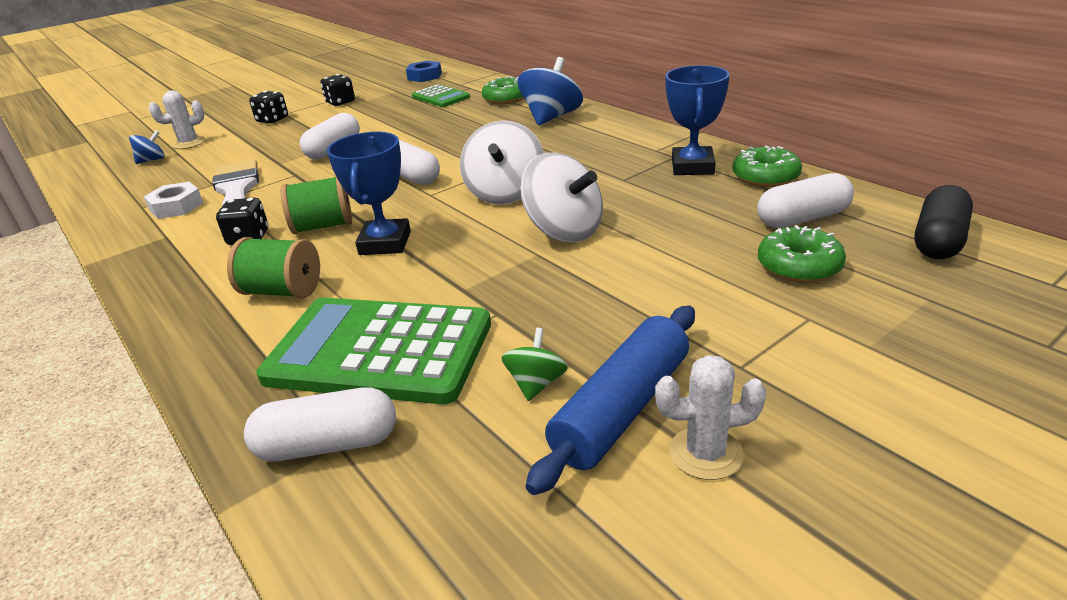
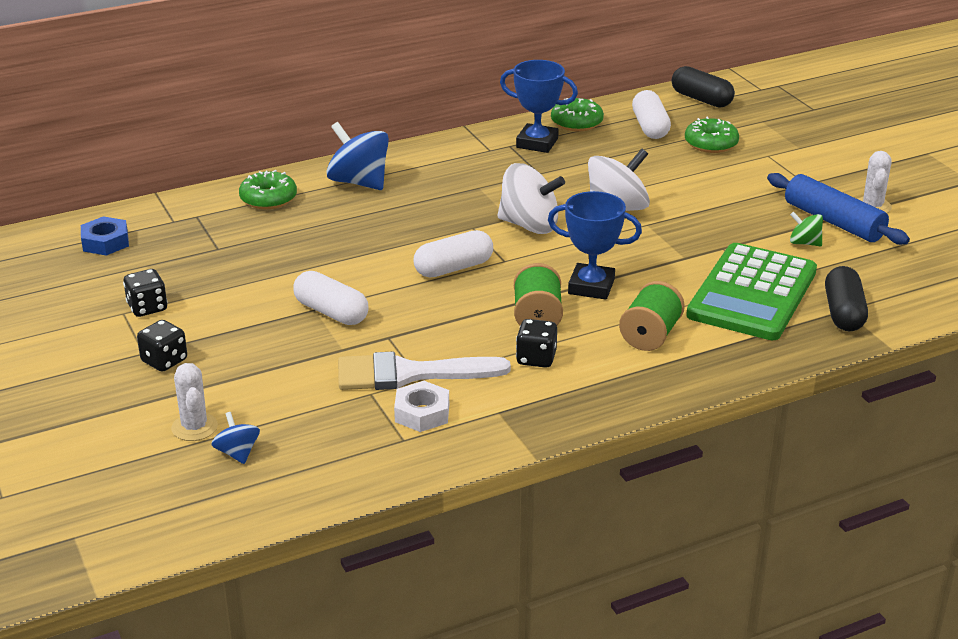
camera: 80 degrees left, 0 degrees up
(328, 445) = (843, 313): white capsule -> black capsule
(440, 97) = (213, 237): green calculator -> none

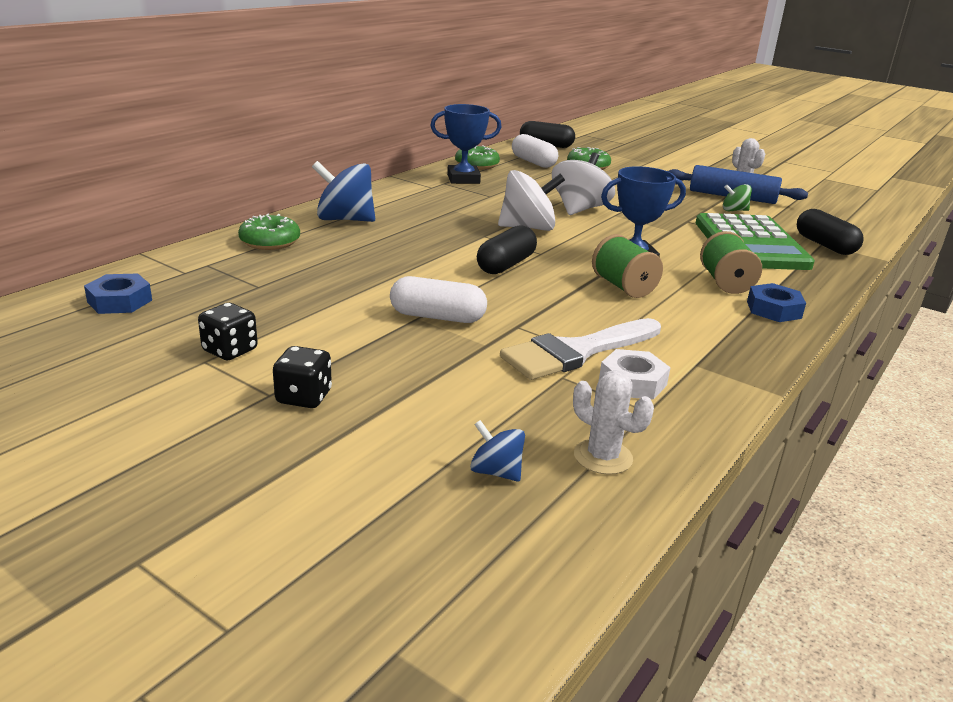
camera: 30 degrees left, 5 degrees down
(194, 427) = (414, 457): white cactus -> white cactus (603, 457)
(453, 268) = (506, 265): white capsule -> black capsule
(536, 358) = (666, 316): black dice -> none
(656, 376) = (773, 309): none -> blue nut

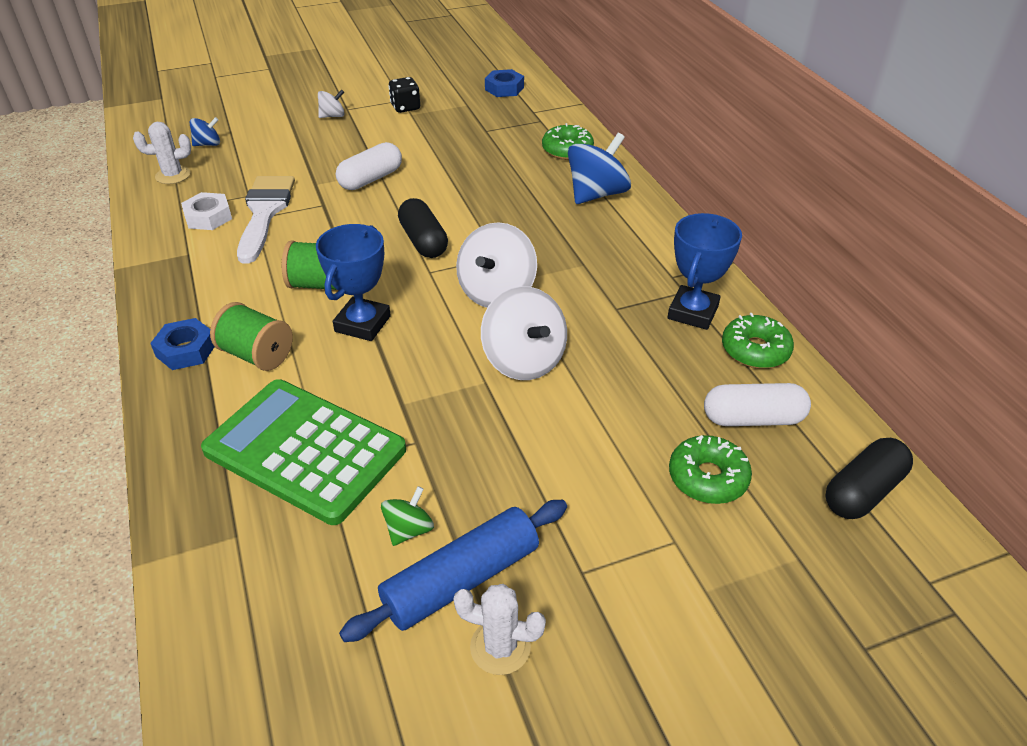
camera: 125 degrees right, 15 degrees up
(304, 397) = (332, 116): black dice -> white spinning top
(825, 245) = (229, 533): black capsule -> none

